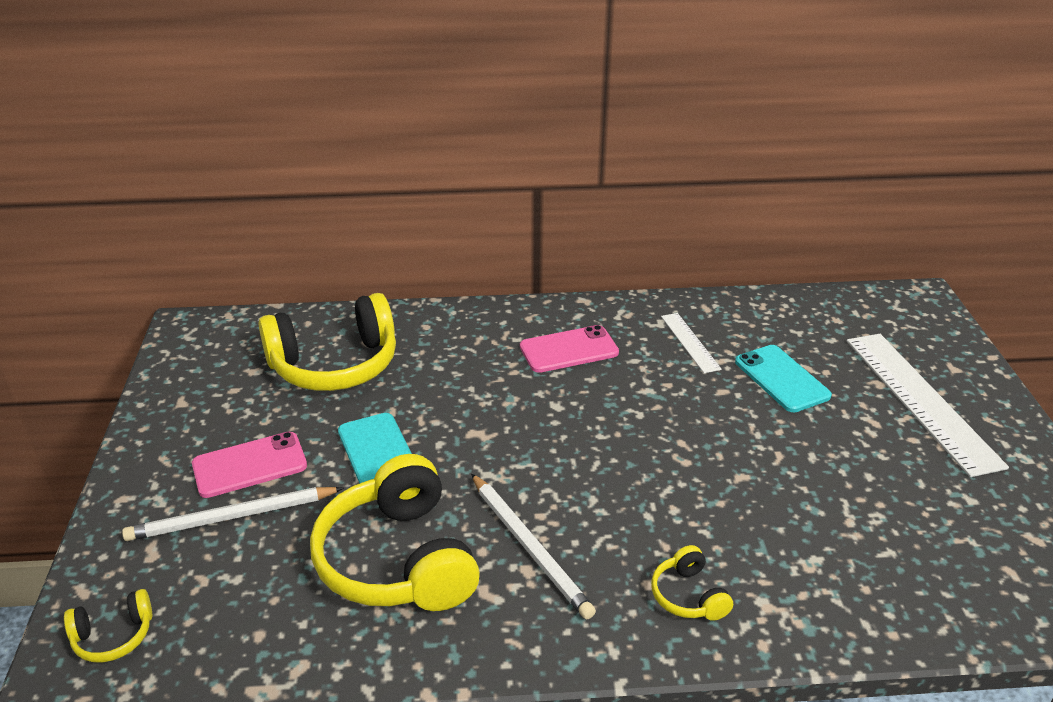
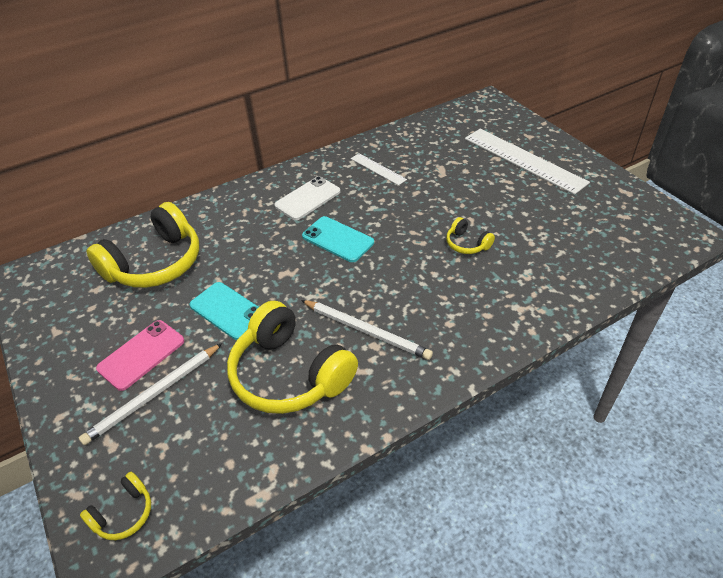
camera: 25 degrees left, 10 degrees up
(569, 350) = (307, 198): pink phone -> white phone
(688, 596) = (475, 321): yellow headphones -> yellow headphones (467, 244)
(781, 379) = (444, 173): turquoise phone -> turquoise phone (338, 239)

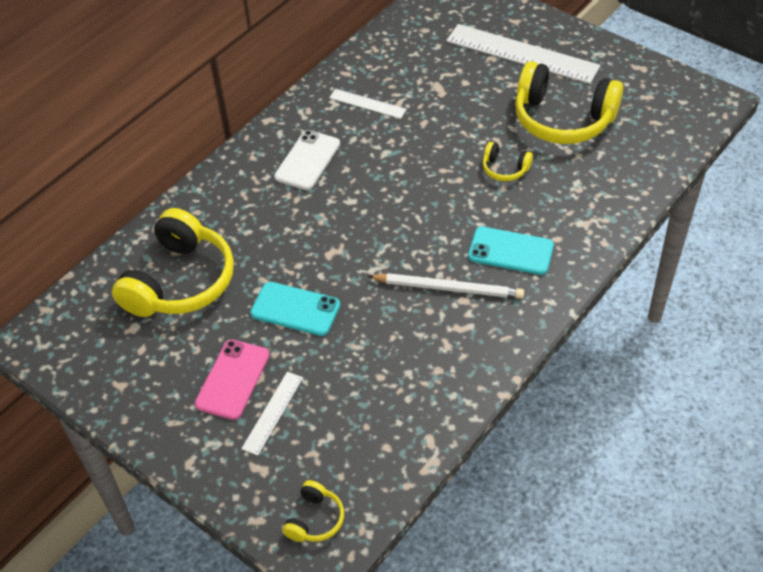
camera: 20 degrees left, 5 degrees up
(154, 395) = (273, 412): white pencil -> white ruler
(290, 374) = (396, 351): yellow headphones -> yellow headphones (563, 119)
(338, 239) = (367, 200): turquoise phone -> turquoise phone (510, 251)

